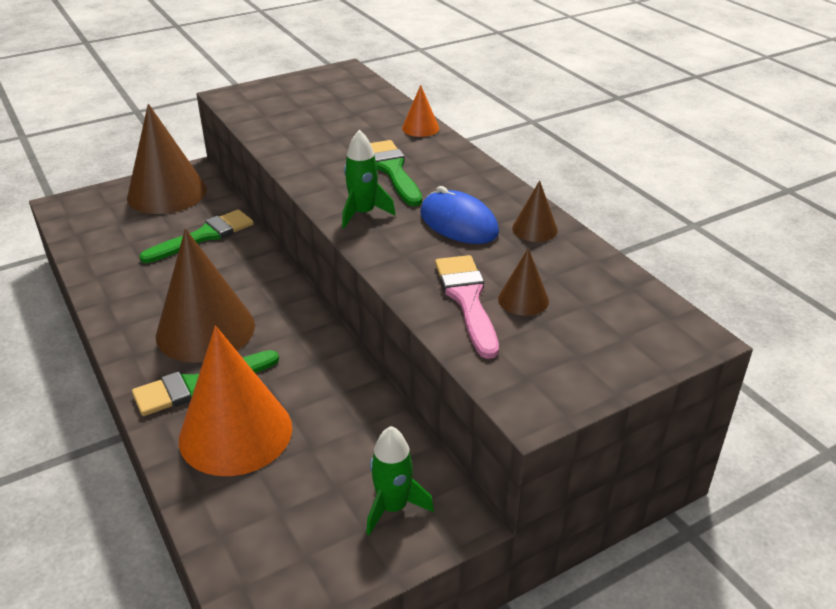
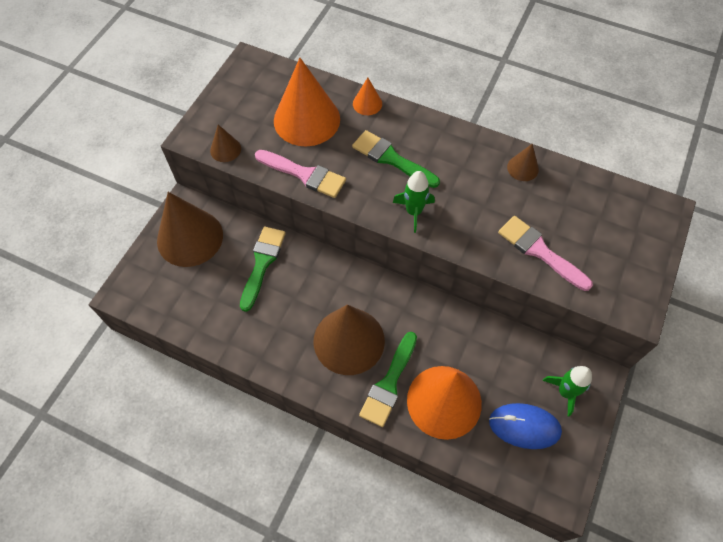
camera: 35 degrees left, 25 degrees up
(291, 150) = (304, 174): none -> pink brush
(345, 118) = (307, 119): none -> orange cone
(458, 223) = (477, 187): blue mouse -> blue mouse (524, 426)
(523, 300) = (567, 233): brown cone -> brown cone (225, 149)

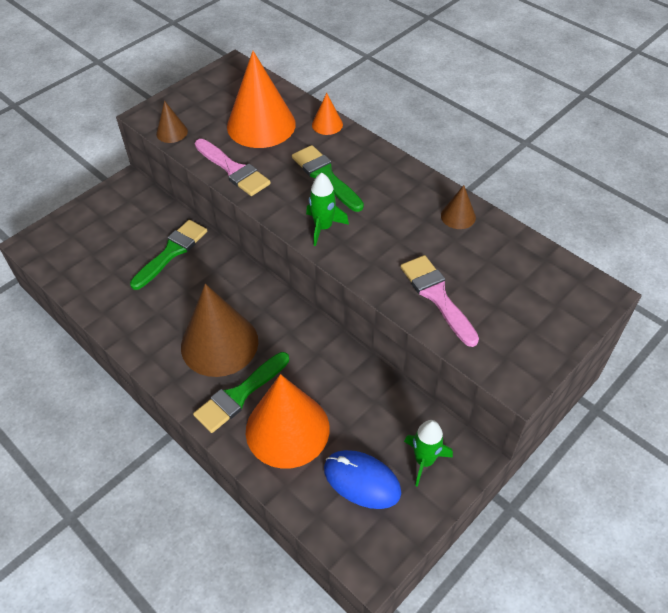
camera: 20 degrees right, 10 degrees down
(190, 237) = (117, 212): brown cone -> none

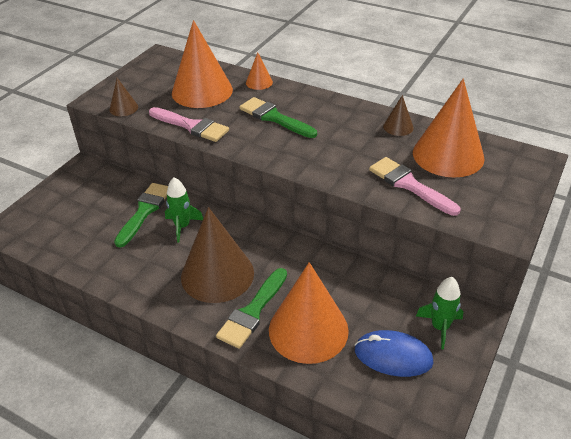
camera: 15 degrees left, 10 degrees down
(323, 227) = (289, 153): green rocket -> green rocket (182, 226)
(498, 266) = (448, 155): none -> orange cone

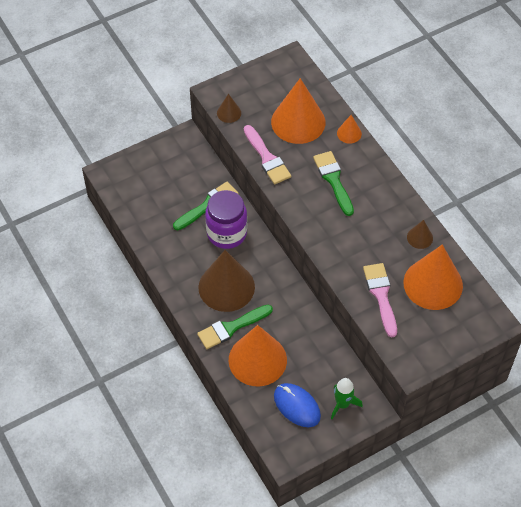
camera: 30 degrees right, 15 degrees up
(182, 226) = (226, 233): green rocket -> purple jar

